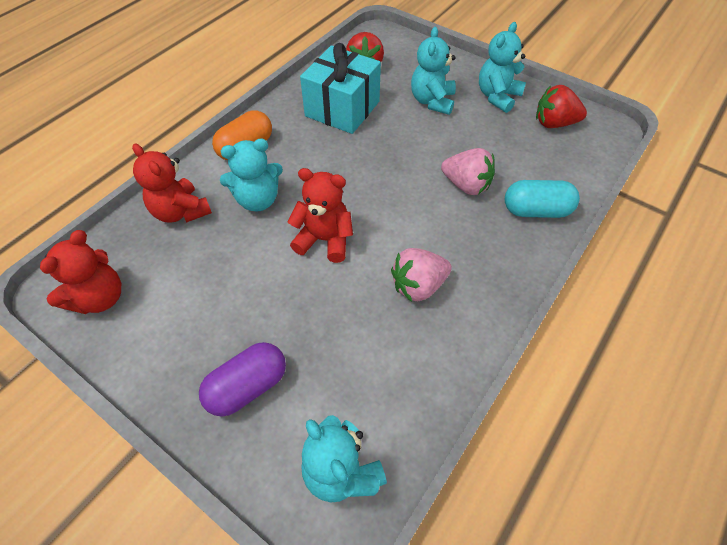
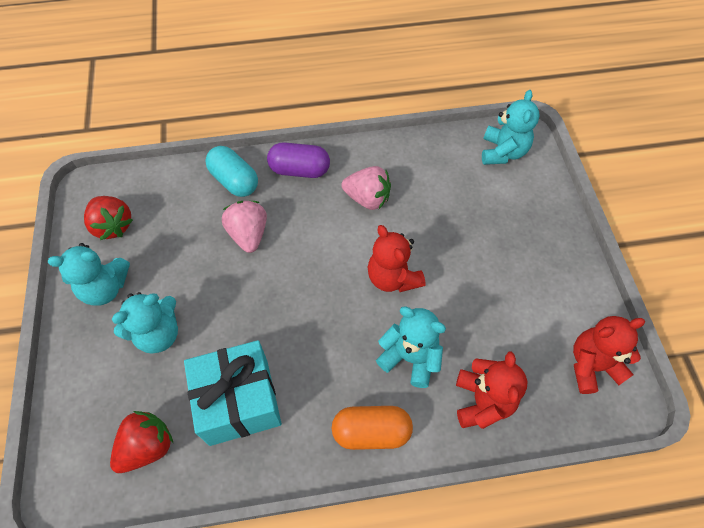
camera: 135 degrees left, 5 degrees up
(247, 387) = (523, 224): purple capsule -> purple capsule (299, 170)

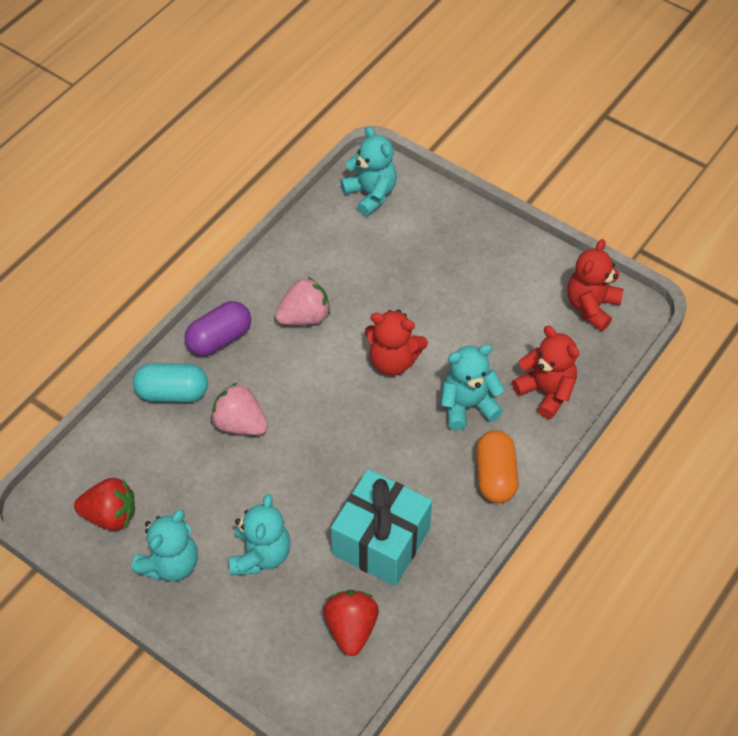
camera: 45 degrees left, 5 degrees down
(371, 432) = (495, 476): orange capsule -> orange capsule turned 45 degrees counterclockwise

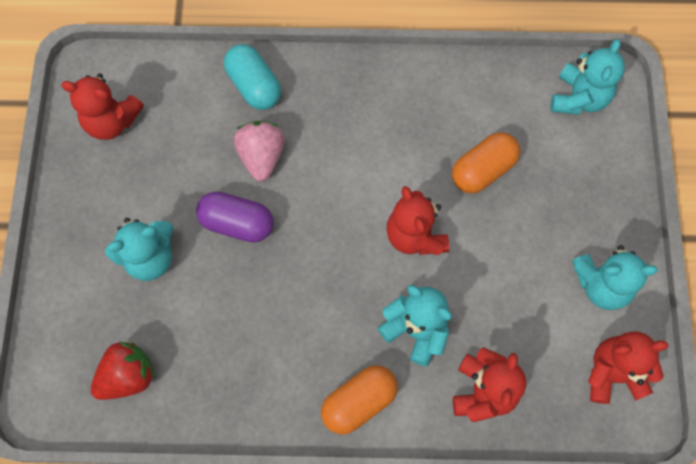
camera: 55 degrees right, 15 degrees up
(110, 515) = (112, 121): red strawberry -> red teddy bear
(170, 564) = (98, 195): turquoise teddy bear -> turquoise teddy bear (601, 285)
(219, 339) = (332, 84): purple capsule -> purple capsule (237, 223)
(304, 317) = (404, 133): pink strawberry -> none
(377, 286) = (482, 170): none -> orange capsule
(381, 541) = (226, 346): turquoise gift -> none

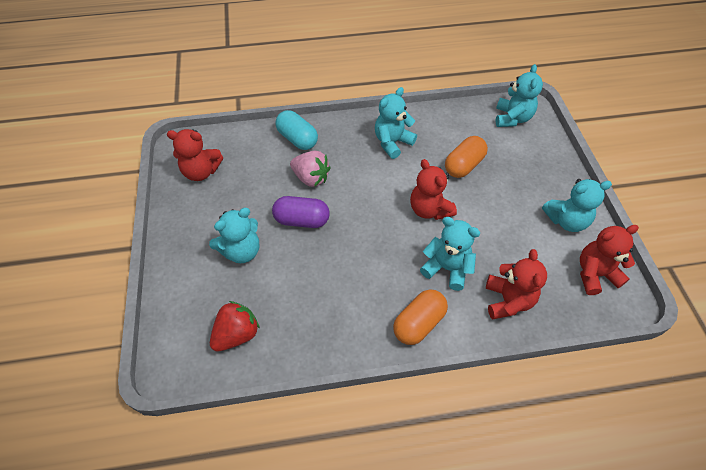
camera: 10 degrees left, 15 degrees down
(261, 157) = (311, 178): pink strawberry -> pink strawberry turned 135 degrees clockwise
(389, 114) = (392, 142): none -> turquoise teddy bear

